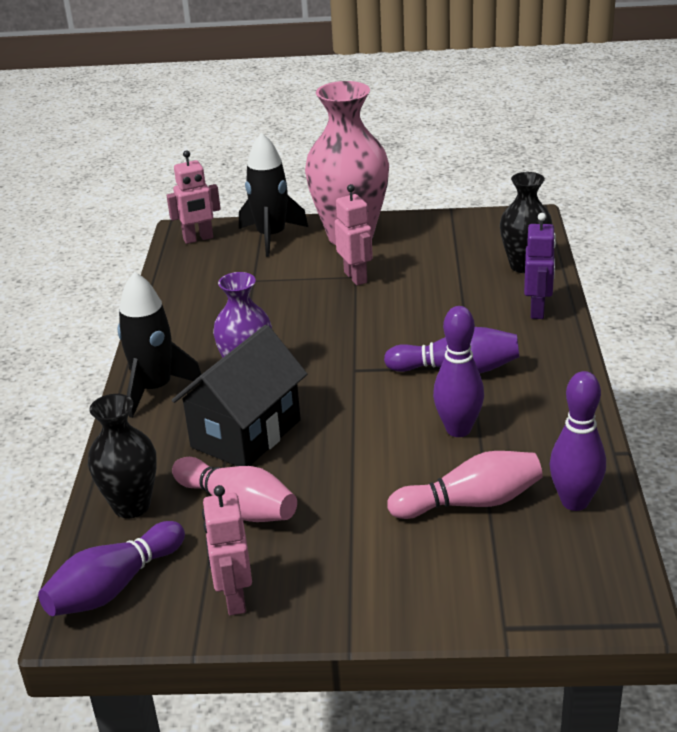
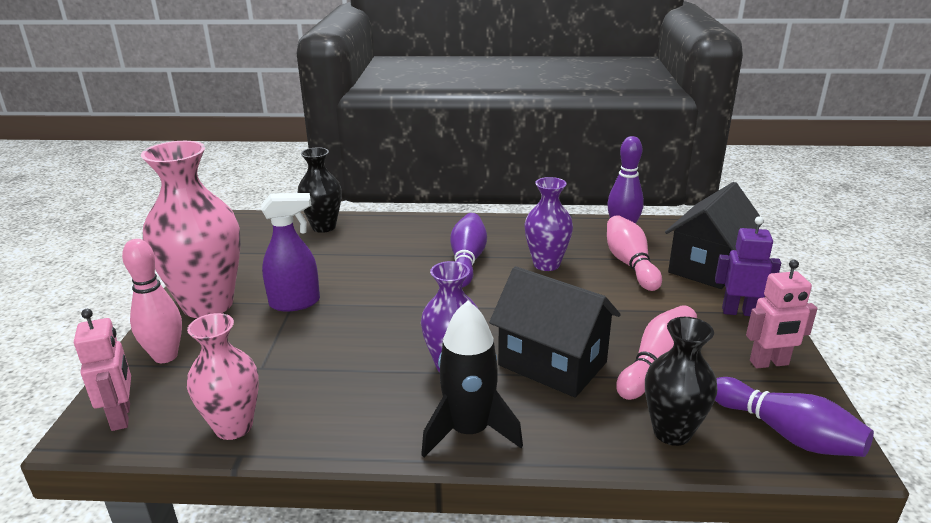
camera: 90 degrees left, 5 degrees down
(180, 283) = (233, 427): none -> pink vase
(271, 236) = (165, 356): black rocket -> pink bowling pin
(356, 277) = (295, 303): pink robot -> purple spray bottle
(458, 429) = (546, 264): purple bowling pin -> purple vase
(476, 581) = (707, 266): none -> black house
(537, 310) = (394, 227): purple robot -> purple robot (739, 312)

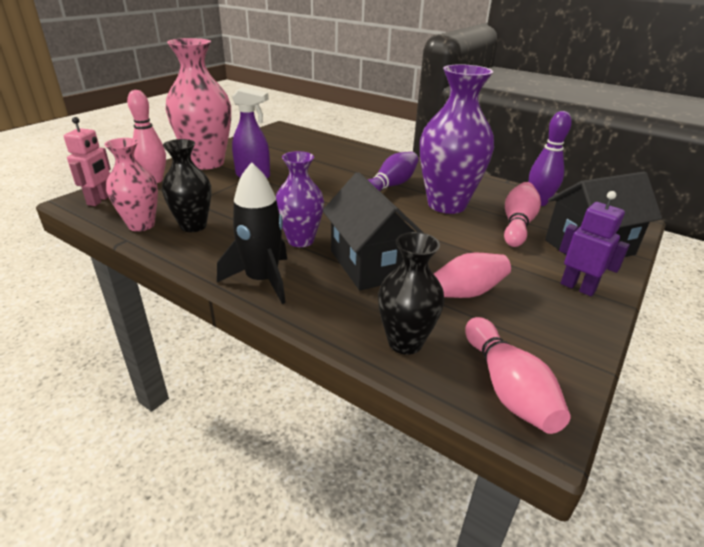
camera: 30 degrees right, 5 degrees up
(324, 227) = (321, 142): black vase -> black vase (193, 226)
(546, 264) = (446, 205): purple vase -> purple vase, size x1.69
(769, 363) = (559, 333): pink robot -> none
(786, 433) = (507, 387): purple bowling pin -> pink bowling pin

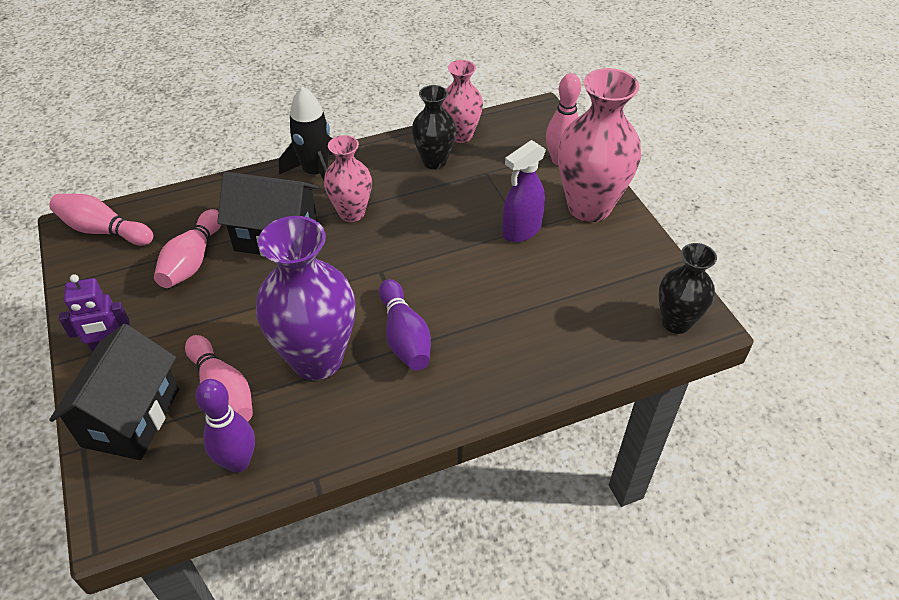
camera: 125 degrees right, 15 degrees up
(99, 200) = (532, 121): pink robot -> none
(301, 240) = (351, 213): purple vase -> pink vase
(405, 342) = (183, 209): black vase -> black vase (676, 322)

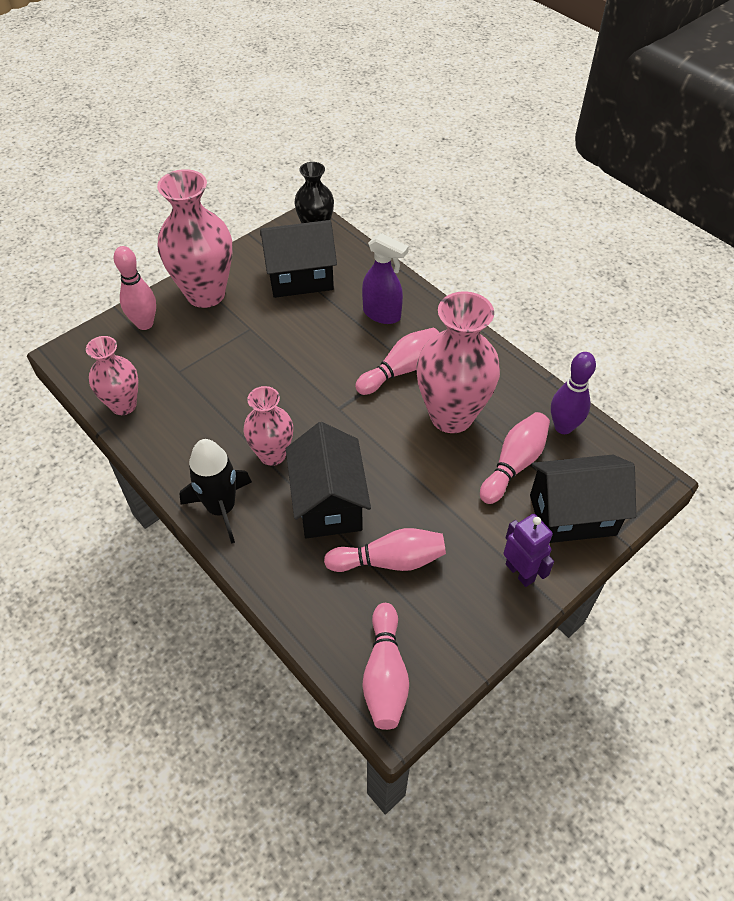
camera: 110 degrees left, 5 degrees up
(317, 359) = (451, 416): purple vase -> pink vase
(404, 336) = (401, 370): purple bowling pin -> pink bowling pin
(434, 161) = (173, 414): black vase -> none
(521, 231) = (251, 329): purple spray bottle -> purple spray bottle (382, 314)
(589, 287) = (300, 278): none -> black house

